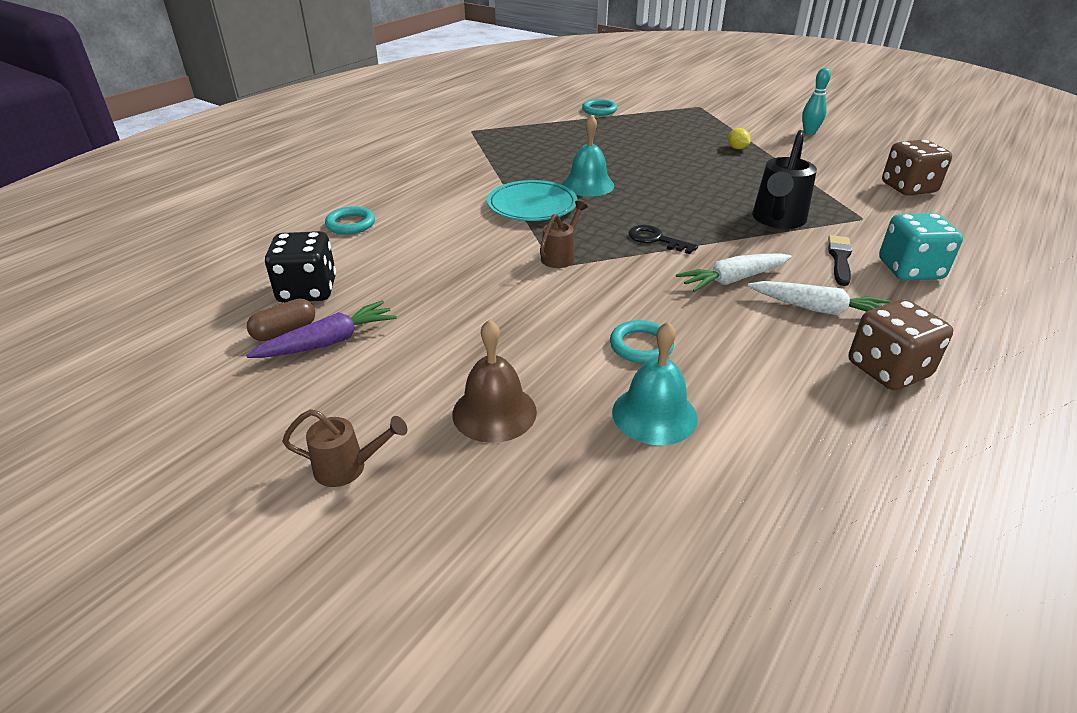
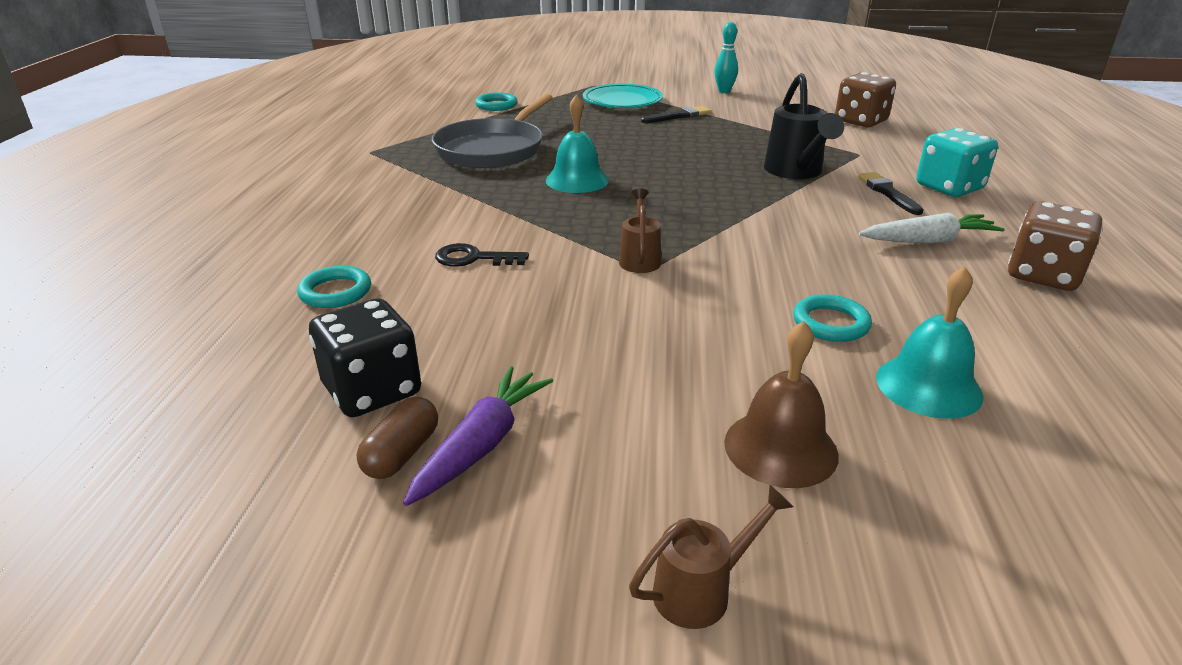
camera: 30 degrees left, 5 degrees down
(532, 205) = (542, 215): turquoise plate -> turquoise plate (622, 101)
(555, 146) = (492, 149): none -> grey pan
(656, 239) = (712, 217): black key -> black key (473, 258)
(733, 280) = (828, 235): white carrot -> none
(737, 148) = (678, 116): yellow lemon -> black brush

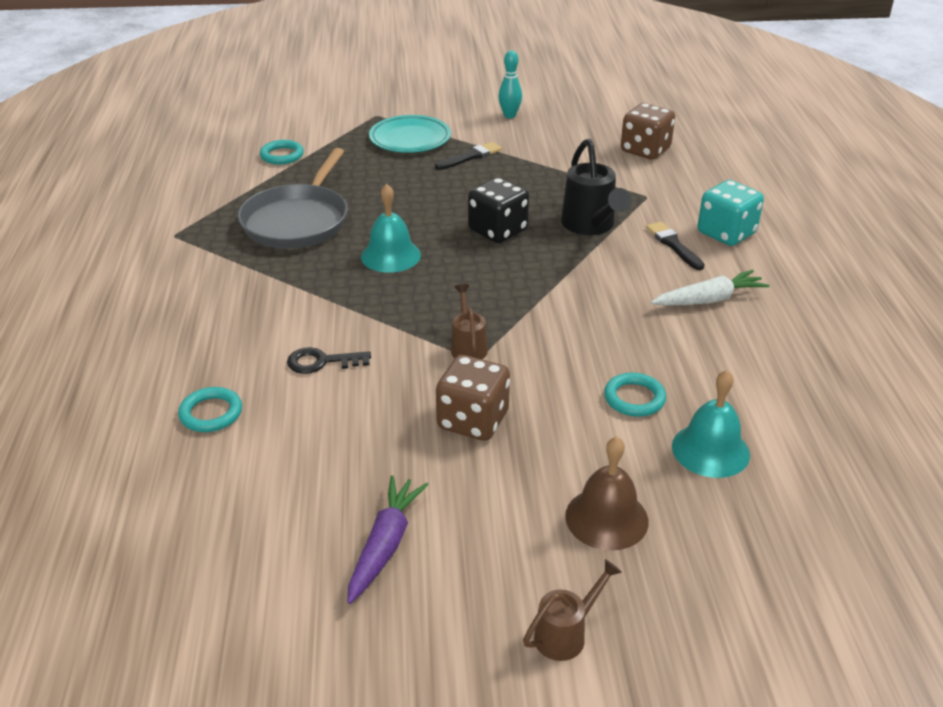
camera: 10 degrees left, 5 degrees up
(372, 390) = (282, 508): black dice -> black dice (498, 231)
(402, 453) = (326, 560): brown capsule -> none
(1043, 275) = (799, 329): brown dice -> brown dice (473, 420)

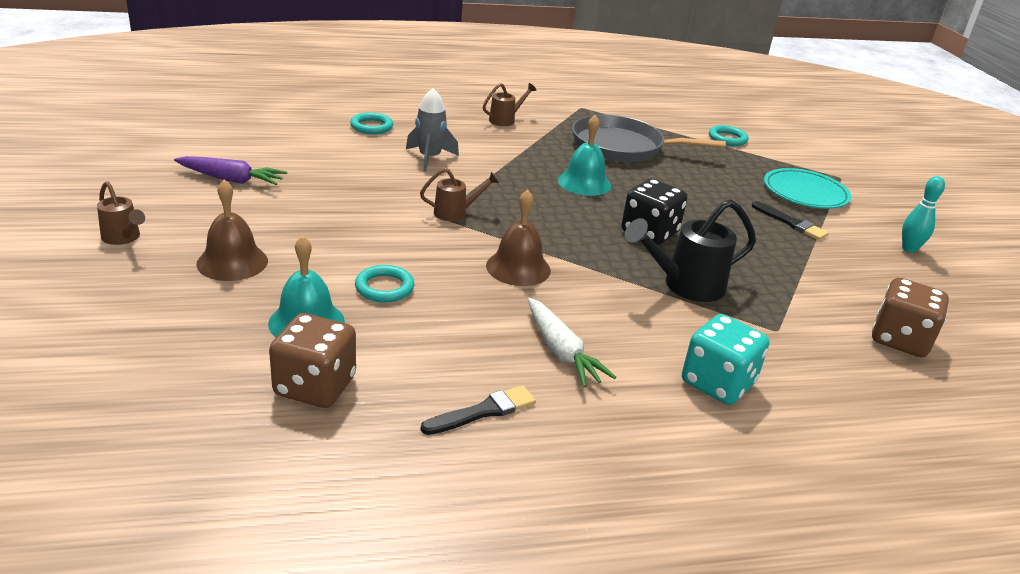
camera: 80 degrees right, 5 degrees down
(206, 296) = (505, 120): none -> brown watering can
(321, 362) = (429, 158): black key -> grey rocket
(473, 420) = (358, 212): brown dice -> brown dice (315, 386)
(578, 312) = (518, 268): none -> brown bell
(673, 245) = (670, 338): black brush -> black brush (483, 411)

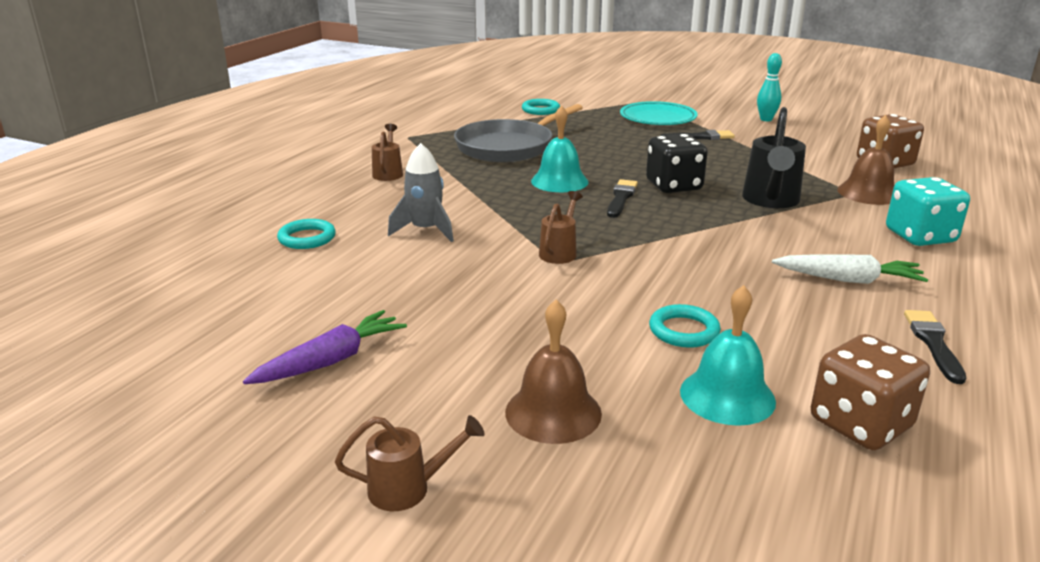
camera: 50 degrees left, 5 degrees down
(518, 268) = (692, 255): brown bell -> brown bell (868, 193)
(588, 215) = (621, 198): none -> black brush

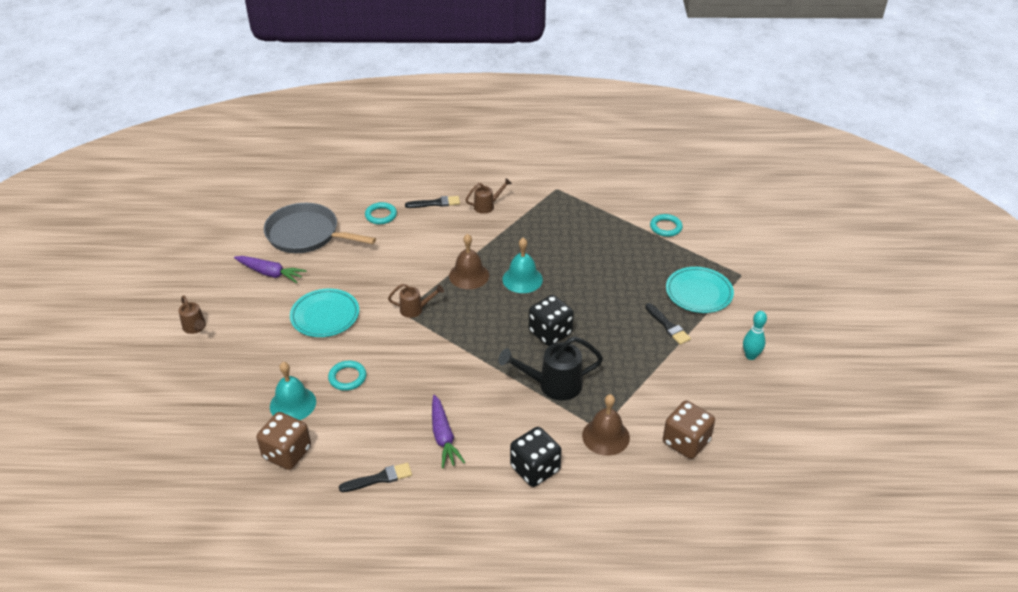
camera: 65 degrees right, 15 degrees up
(425, 230) = (414, 251): grey rocket -> none
(508, 147) = (570, 238): grey pan -> grey pan (306, 234)
(509, 325) = (325, 316): none -> turquoise plate
(553, 412) = (258, 351): brown bell -> brown bell (469, 275)
(621, 198) = (511, 313): black brush -> black brush (435, 203)
(848, 280) = (443, 436): white carrot -> purple carrot
(920, 236) = (535, 469): turquoise dice -> black dice

